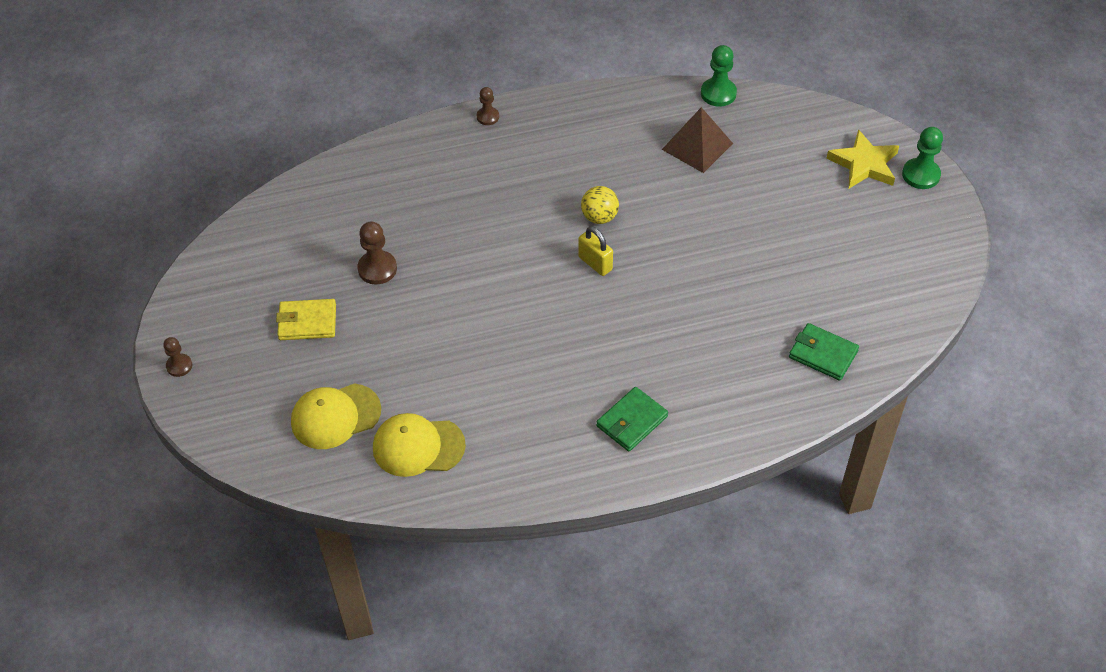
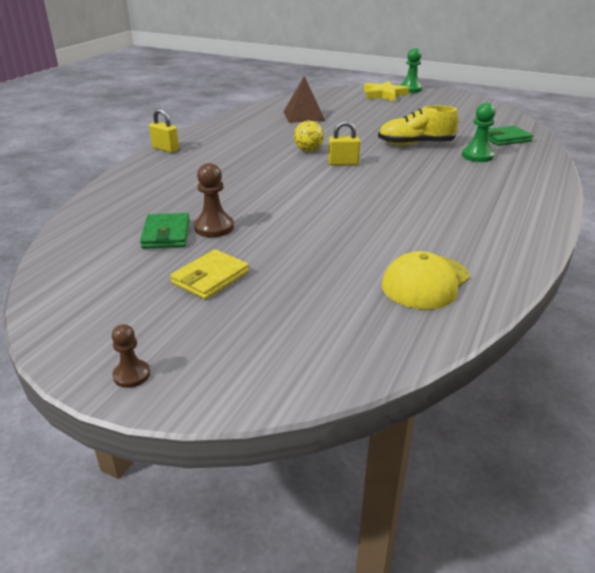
camera: 50 degrees left, 20 degrees down
(335, 416) = (337, 308): yellow cap -> none
(487, 117) = (165, 149): brown pawn -> yellow padlock
(632, 421) = (498, 198): green wallet -> green wallet (166, 234)
(714, 288) = (415, 144): none -> yellow shoe
(718, 93) = (278, 102): green pawn -> green pawn (477, 156)

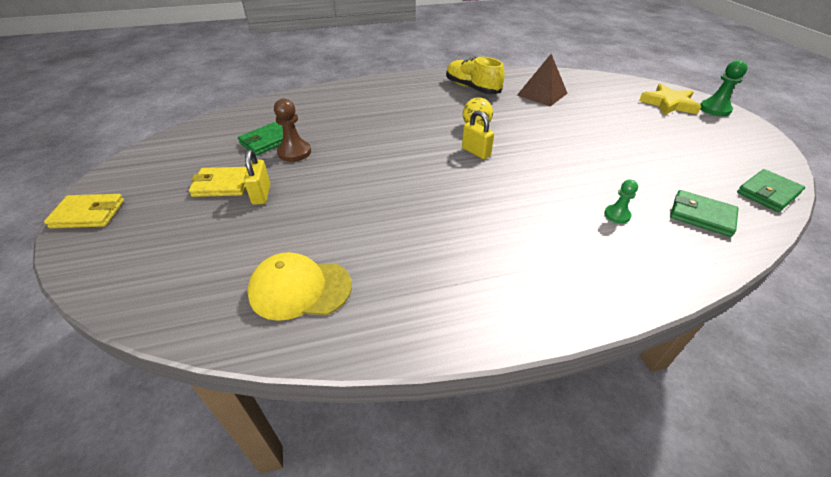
camera: 50 degrees right, 10 degrees up
(131, 375) = (88, 214): brown pawn -> yellow wallet
(165, 149) = (392, 80): yellow padlock -> yellow padlock (261, 194)
(415, 144) = (580, 168): yellow shoe -> yellow shoe (472, 88)
(477, 156) = (617, 215): green pawn -> green pawn, size x0.63
(506, 117) = (768, 193): none -> green wallet

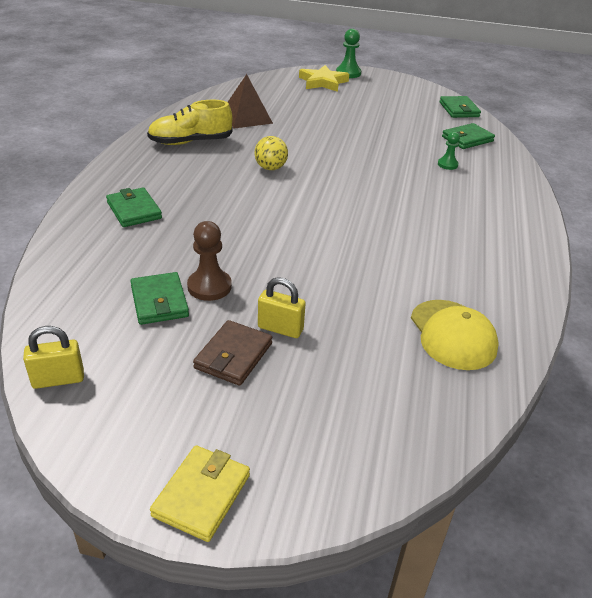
camera: 65 degrees left, 5 degrees down
(222, 185) = (233, 356): yellow wallet -> brown wallet
(300, 289) = (452, 334): yellow cap -> yellow cap turned 45 degrees counterclockwise
(361, 100) = (134, 210): none -> green wallet
(476, 152) = (315, 184): yellow padlock -> yellow padlock (58, 379)

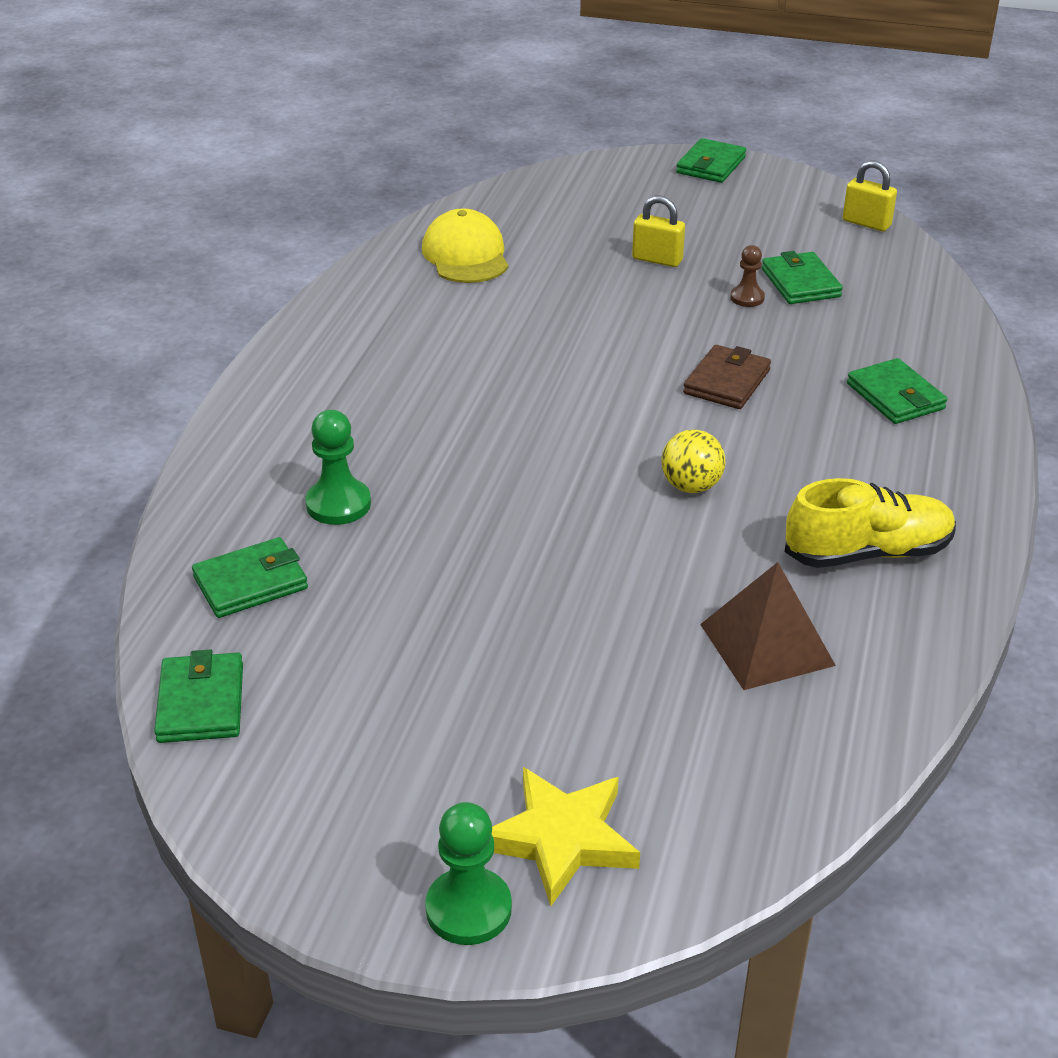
camera: 175 degrees left, 0 degrees up
(58, 379) = (866, 223): yellow padlock -> yellow padlock turned 45 degrees clockwise
(202, 495) = (711, 165): yellow wallet -> green wallet
(209, 286) = (747, 298): brown pawn -> brown pawn, size x0.63
(233, 356) = (704, 239): brown wallet -> brown wallet (726, 382)
(447, 164) = (338, 504): green pawn -> green pawn, size x1.59

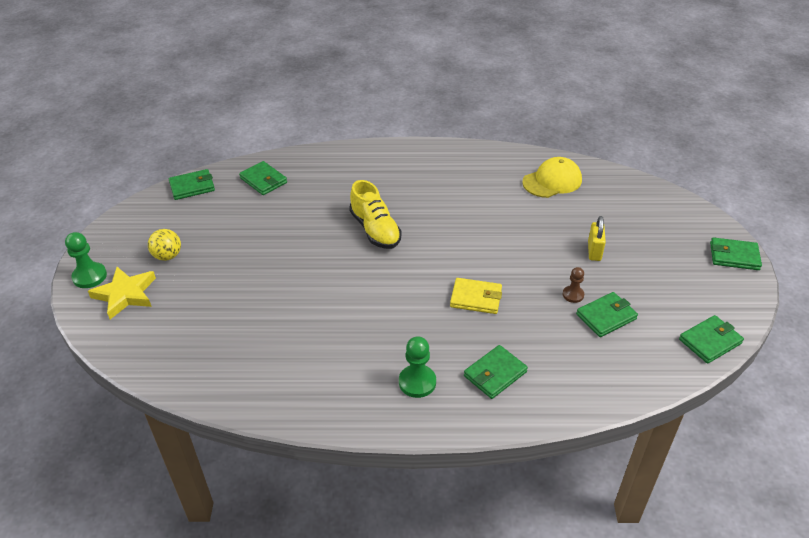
camera: 75 degrees right, 5 degrees up
(338, 504) = (321, 190): green pawn -> green pawn (417, 382)
(691, 486) = (372, 298): yellow ball -> yellow ball (167, 256)
(726, 382) = (476, 298): brown wallet -> yellow wallet
(766, 644) = (253, 342): brown pyramid -> none
(866, 223) = (710, 341): yellow padlock -> green wallet
(867, 553) = (335, 374): yellow shoe -> yellow shoe (375, 230)

